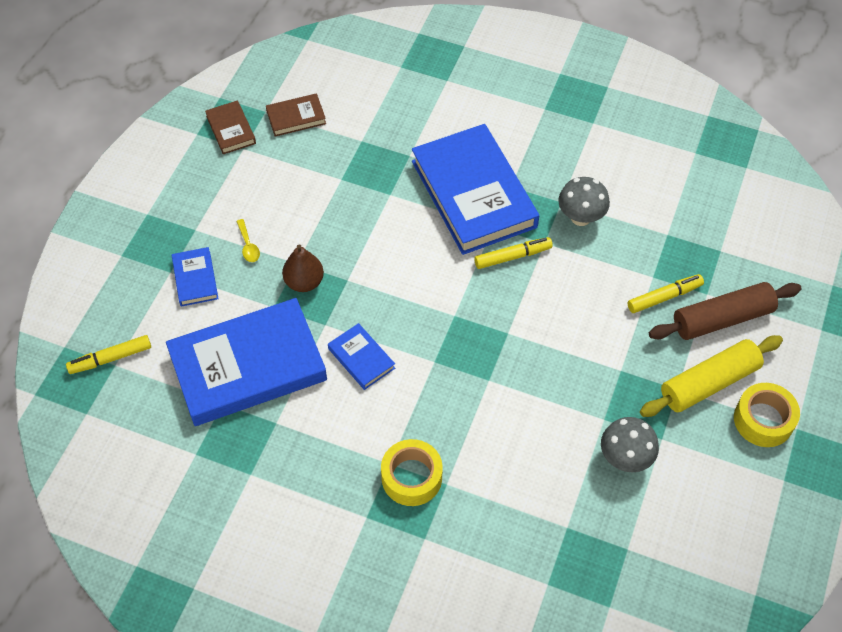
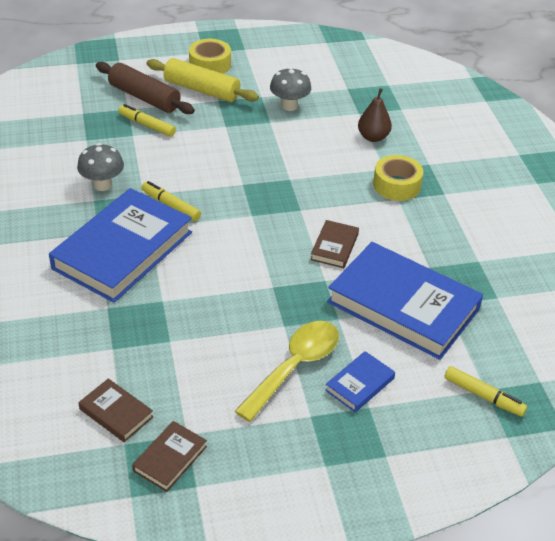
camera: 125 degrees left, 15 degrees down
(248, 246) = (295, 367): yellow spoon -> yellow spoon, size x2.44
(304, 282) = (298, 311): brown pear -> brown pear (373, 137)
(361, 358) = (334, 247): blue book -> brown book

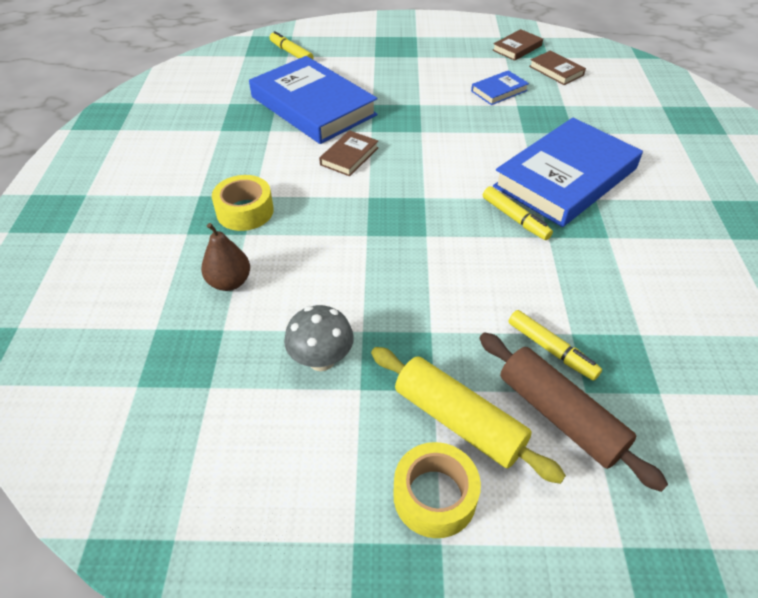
camera: 165 degrees left, 5 degrees up
(102, 185) = (601, 256): grey mushroom -> none
(295, 367) = (420, 80): yellow spoon -> none
(359, 384) = (375, 67): blue book -> blue book (499, 91)

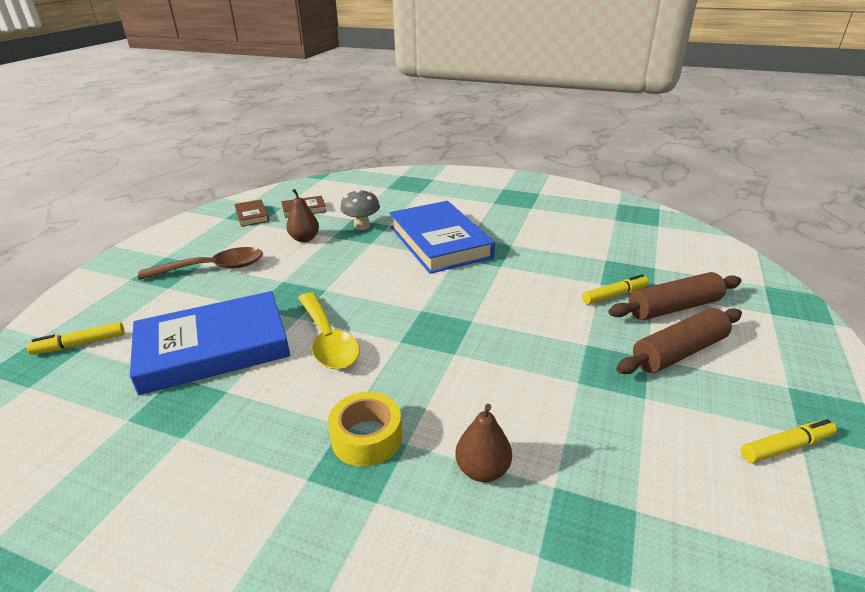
camera: 70 degrees left, 15 degrees down
(321, 360) = (609, 415): grey mushroom -> grey mushroom (362, 226)
(349, 156) = (328, 340): brown book -> yellow spoon
(415, 64) = (213, 268): none -> brown spoon
(434, 496) = (748, 380): yellow tape -> none
(458, 421) = (679, 352): yellow rolling pin -> brown rolling pin
(499, 91) = (304, 239): blue book -> brown pear
(515, 218) = (473, 274): yellow marker -> yellow marker (786, 447)

